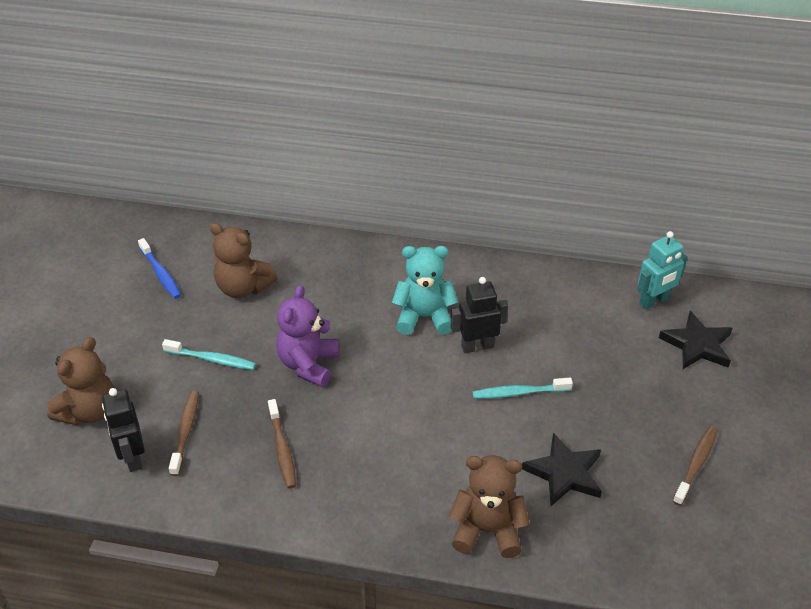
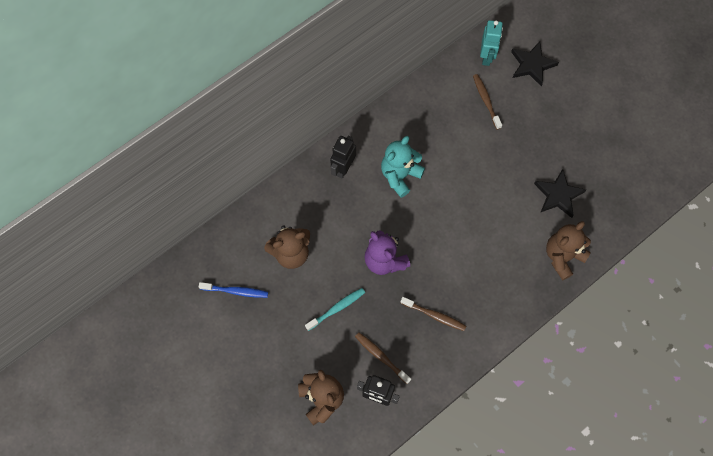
camera: 50 degrees left, 25 degrees up
(477, 346) = (444, 167): black robot -> black robot (343, 168)
(519, 393) = (492, 173): turquoise toothbrush -> none
(696, 464) = (600, 134): brown toothbrush -> brown toothbrush (486, 101)

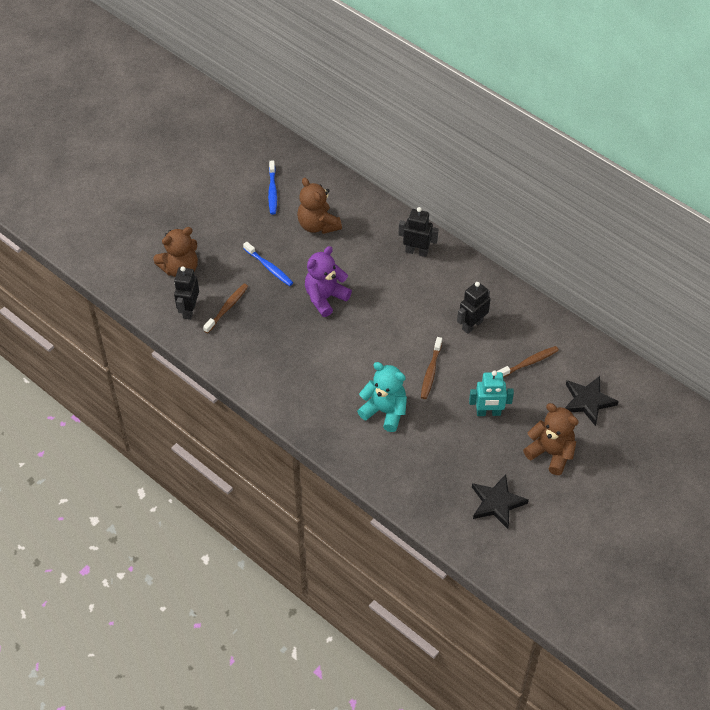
camera: 80 degrees right, 15 degrees down
(336, 308) = (269, 267): turquoise toothbrush -> blue toothbrush
(400, 176) = (420, 298): turquoise teddy bear -> turquoise teddy bear (385, 411)
(434, 315) = (275, 345): brown toothbrush -> brown toothbrush (431, 372)
(438, 138) = (472, 325): none -> black robot
(487, 56) = (585, 358): turquoise robot -> turquoise robot (488, 412)
(558, 195) = (432, 440): black star -> black star (497, 503)
(562, 257) = (361, 450): brown teddy bear -> brown teddy bear (551, 453)

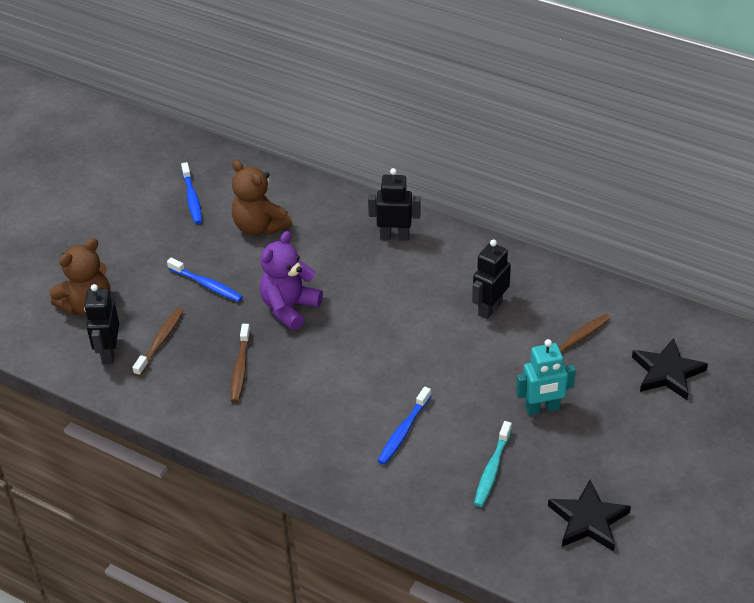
camera: 10 degrees left, 10 degrees down
(385, 411) = (403, 431): turquoise teddy bear -> blue toothbrush
(431, 372) = (452, 372): brown toothbrush -> brown toothbrush (240, 368)
(440, 452) = (492, 469): none -> turquoise toothbrush
(551, 453) = (640, 443): brown teddy bear -> none

